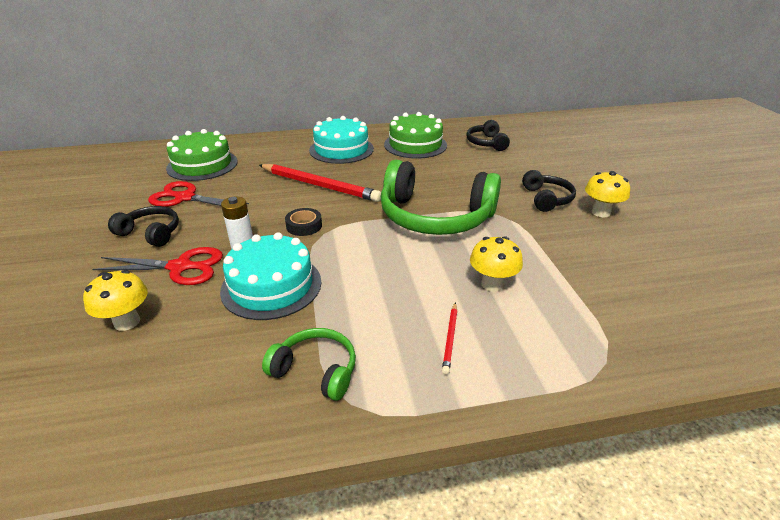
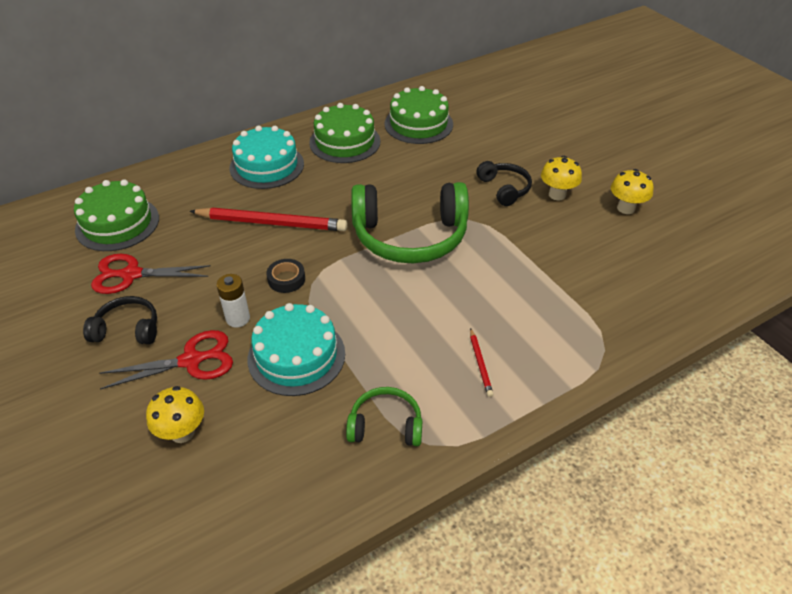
camera: 20 degrees left, 10 degrees up
(486, 143) = (418, 124): black headphones -> green cake
(492, 284) = (492, 300): yellow mushroom -> yellow mushroom (626, 208)

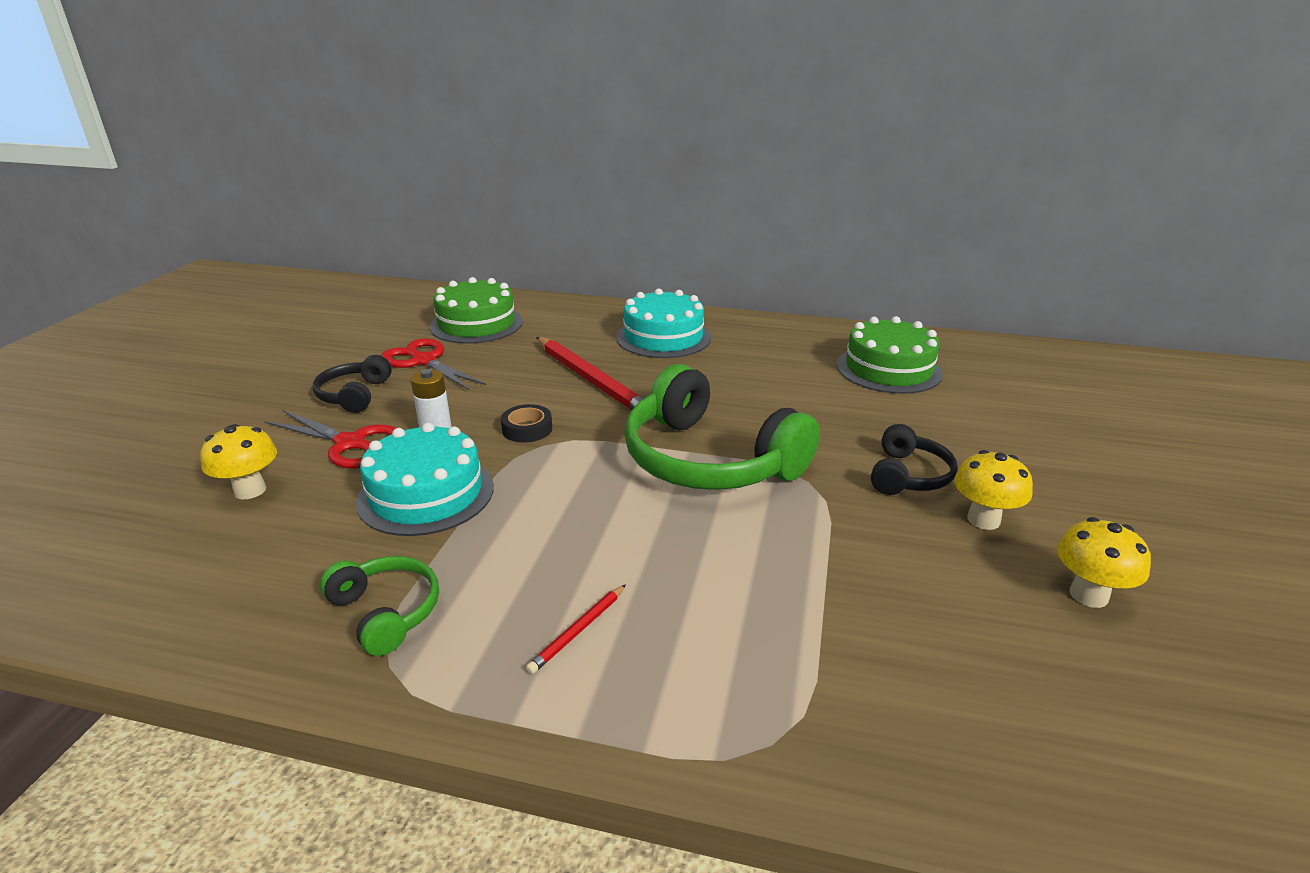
camera: 45 degrees right, 15 degrees down
(127, 329) = (354, 395): black headphones -> black headphones turned 135 degrees counterclockwise
(345, 142) = (774, 350): green cake -> none

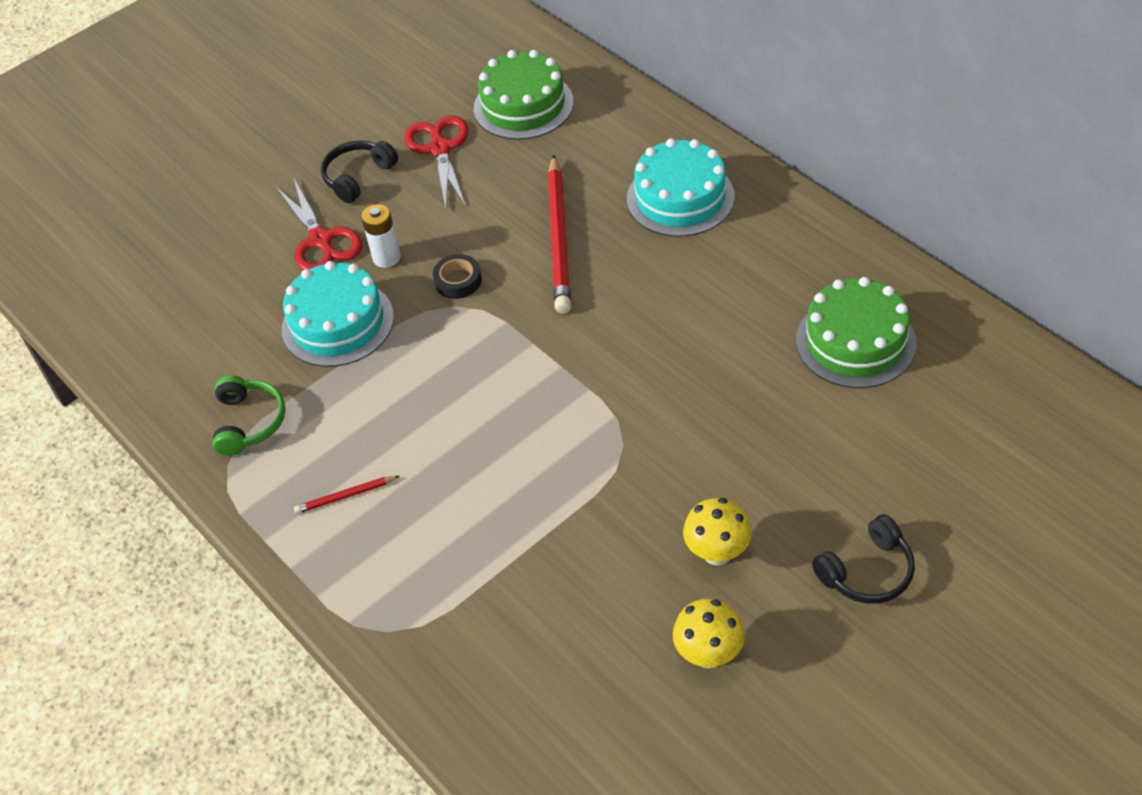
camera: 40 degrees right, 20 degrees up
(250, 490) = (230, 264): yellow mushroom -> none
(709, 460) = (567, 384): green headphones -> none
(908, 475) = (711, 480): black headphones -> black headphones (867, 572)

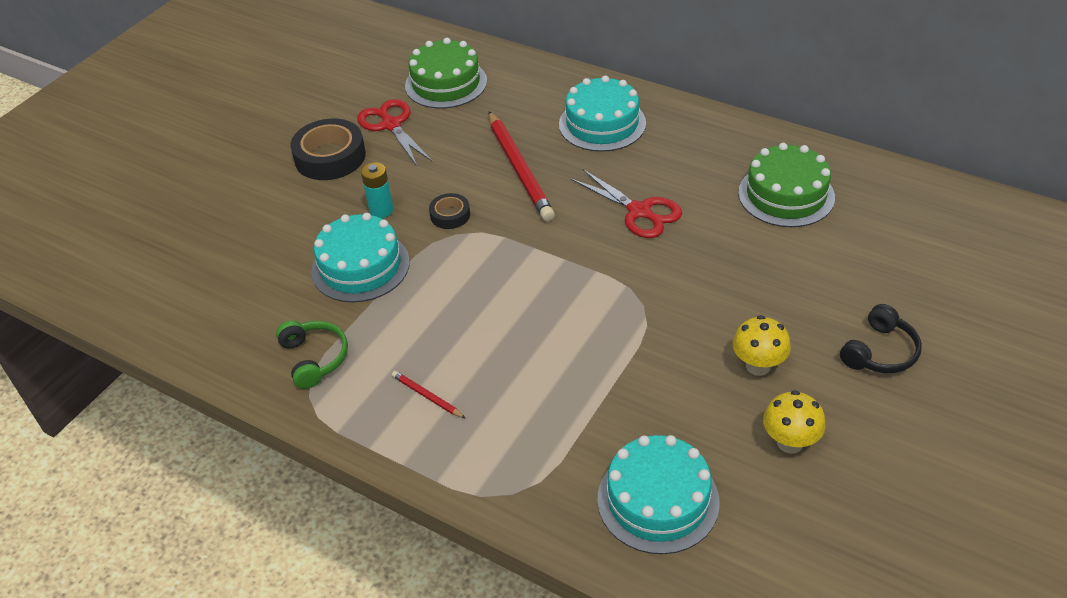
camera: 20 degrees left, 5 degrees down
(321, 240) = (318, 208): red scissors -> red scissors (639, 212)
(345, 496) = (427, 396): red pencil -> red pencil turned 75 degrees clockwise
(358, 177) = (330, 157): black headphones -> black tape
(386, 257) = (381, 210): white battery -> turquoise battery
(534, 681) = (658, 500): none -> turquoise cake

